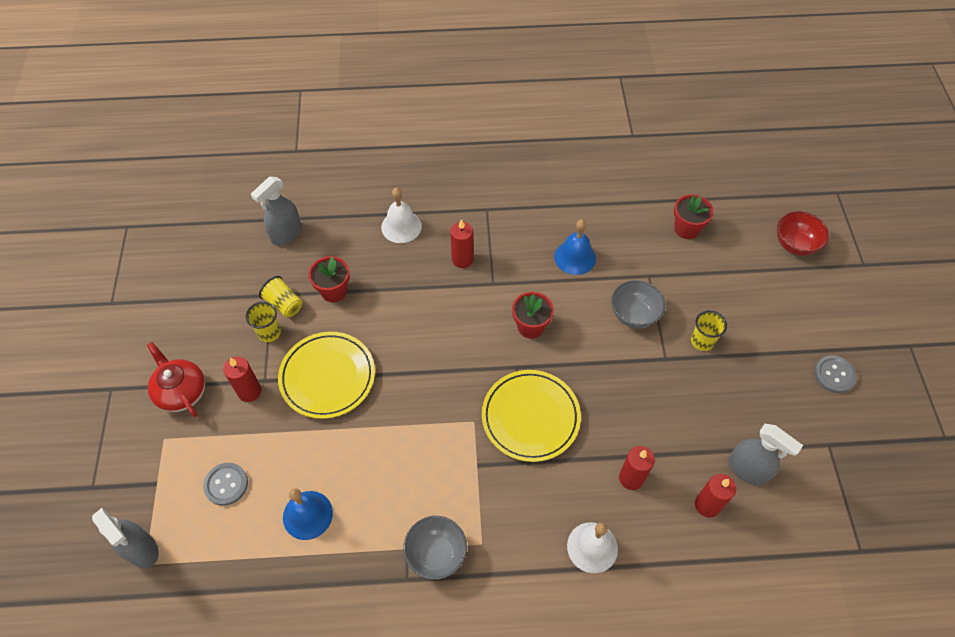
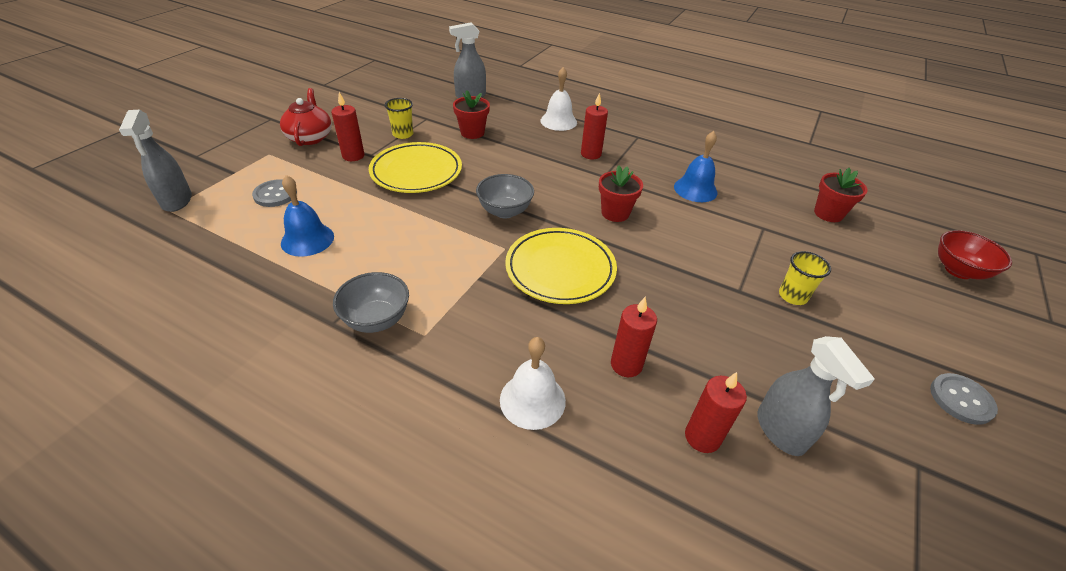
camera: 30 degrees right, 15 degrees down
(284, 304) = (430, 125): yellow cup -> none
(634, 315) = (727, 246): grey bowl -> grey bowl (505, 211)

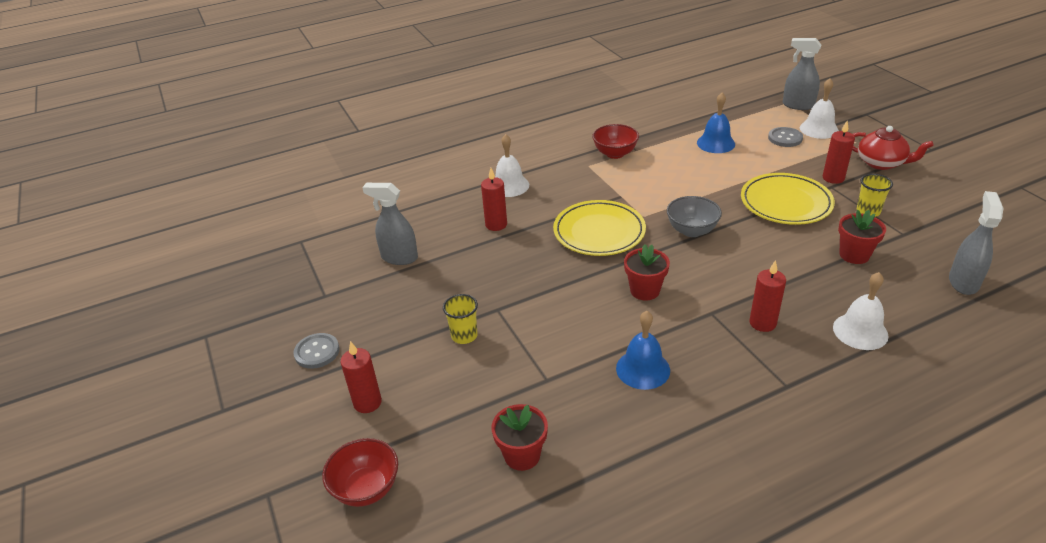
camera: 130 degrees right, 5 degrees down
(243, 178) = (818, 129): none -> white bell
(376, 319) = (615, 153): grey bowl -> red bowl
(702, 437) = (429, 229): red candle -> red candle (367, 402)

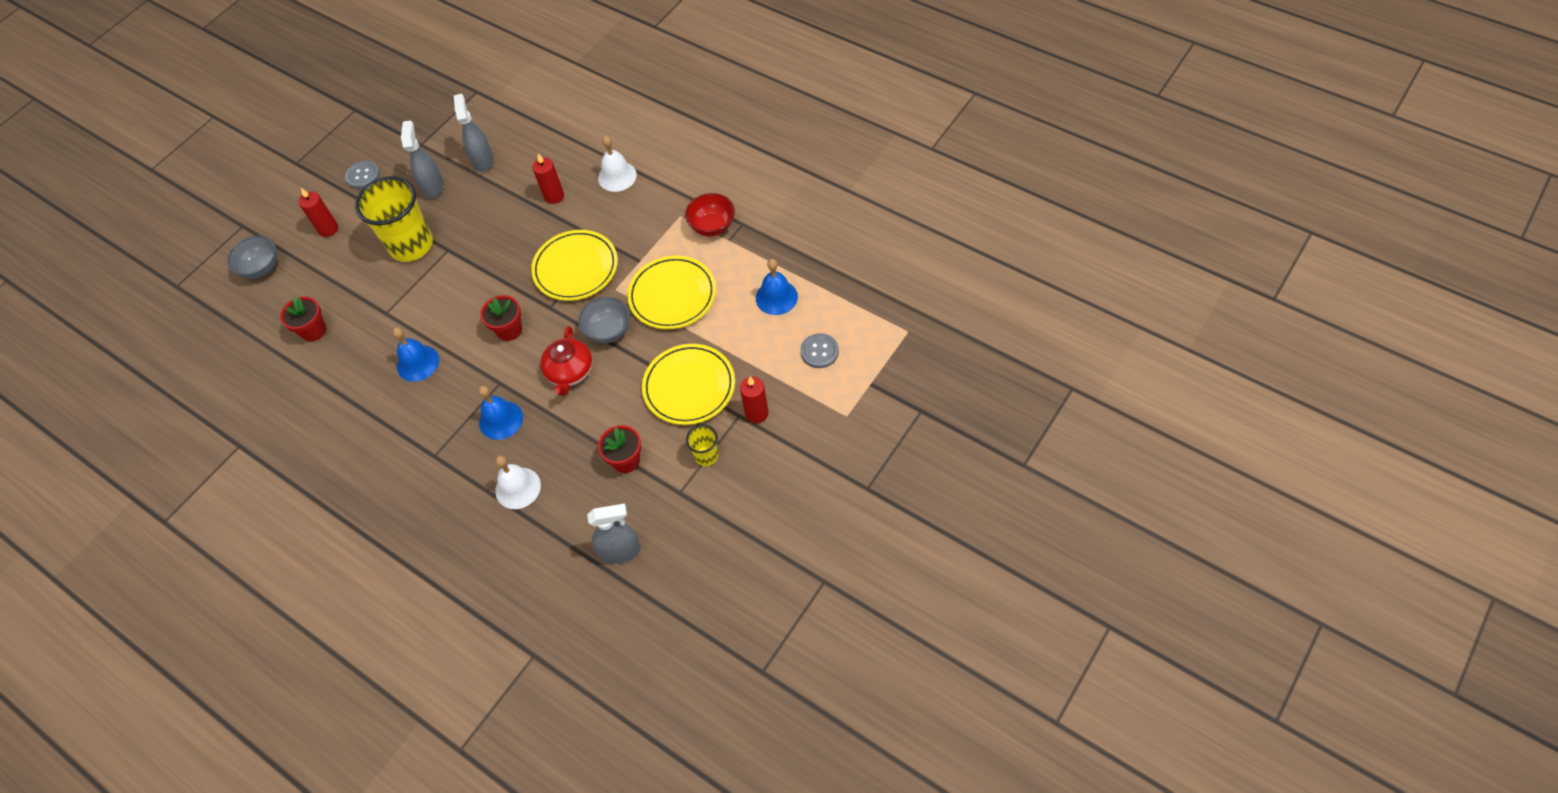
camera: 65 degrees right, 20 degrees up
(366, 488) = (262, 268): red bowl -> grey bowl
(464, 336) = (411, 245): yellow cup -> yellow cup, size x2.15
(675, 188) = (672, 295): none -> yellow plate
(762, 323) = (501, 420): red candle -> blue bell
(798, 105) = (905, 342): grey spray bottle -> grey spray bottle (433, 186)
(818, 129) = (857, 375): white bell -> none
(881, 163) = (810, 448): red teapot -> red teapot (570, 372)

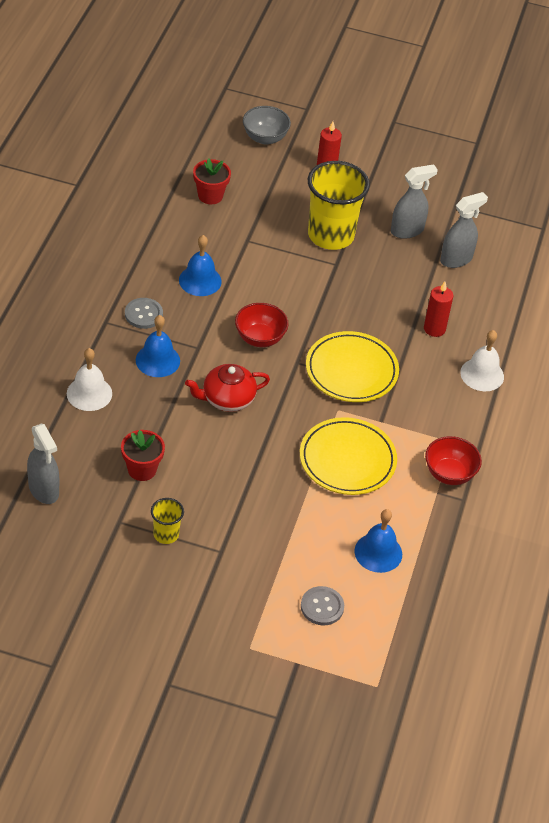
camera: 60 degrees right, 10 degrees down
(363, 176) = (398, 174): grey button -> grey button (143, 314)
(509, 330) = (260, 338): red flower pot -> red bowl
(608, 331) = (285, 417): grey bowl -> none
(689, 387) = (241, 501): yellow plate -> none
(756, 413) = (228, 566): red candle -> none

